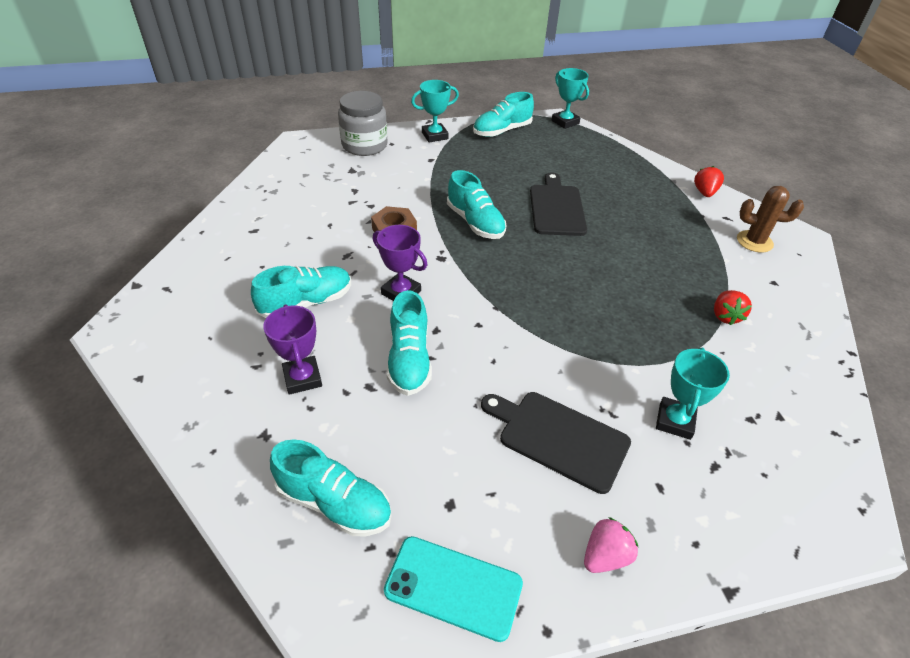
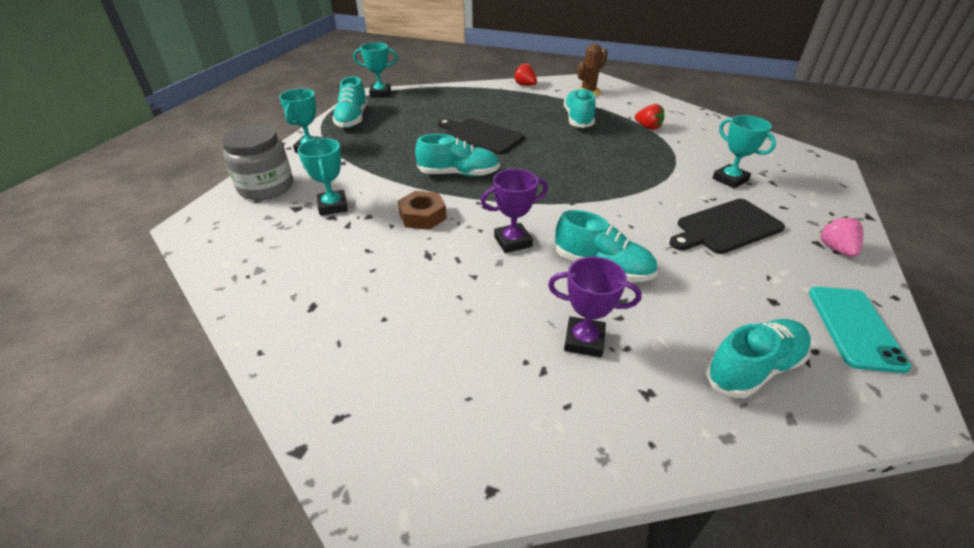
camera: 55 degrees left, 5 degrees down
(306, 303) = (475, 304): turquoise shoe -> turquoise shoe (578, 119)
(368, 184) = (333, 206): none -> turquoise trophy
(453, 587) = (854, 327): turquoise phone -> turquoise phone turned 45 degrees counterclockwise

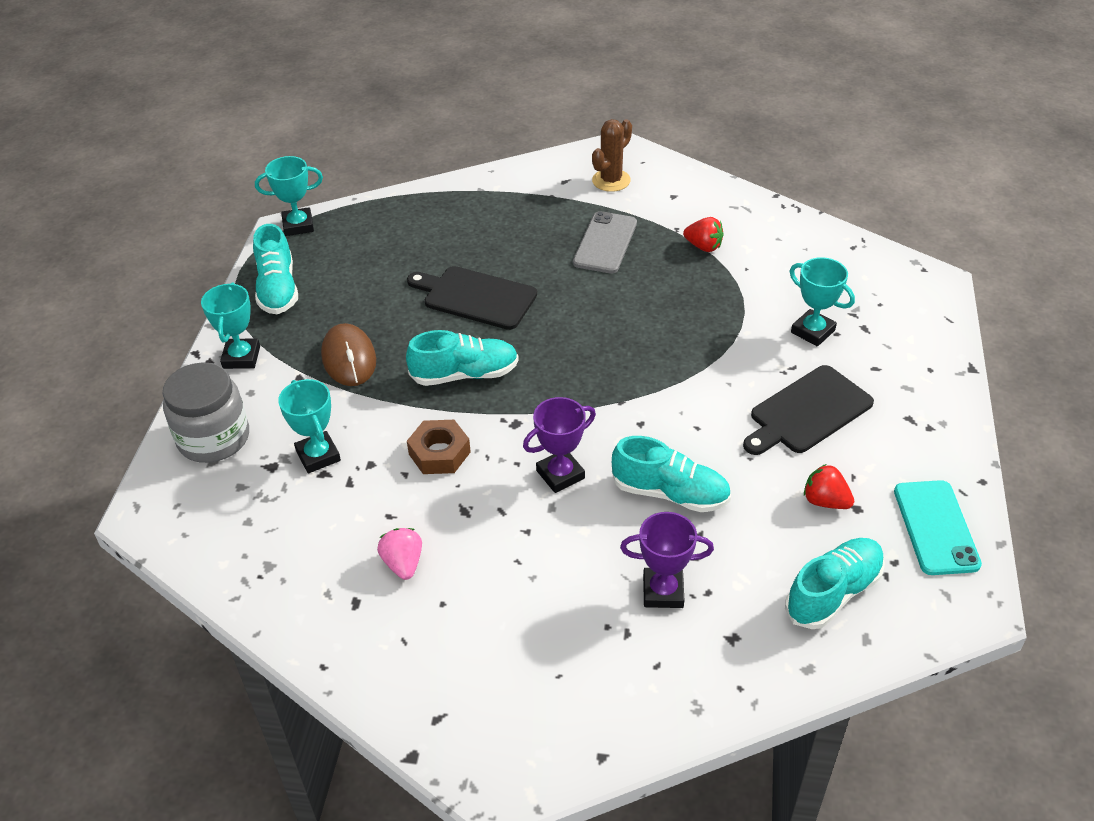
camera: 10 degrees left, 5 degrees up
(381, 156) = (349, 358): none -> brown mouse
(525, 85) = (514, 177): red strawberry -> red strawberry (825, 501)
(578, 119) = (605, 243): turquoise shoe -> grey phone
(836, 249) = (929, 425): pink strawberry -> pink strawberry (403, 563)

